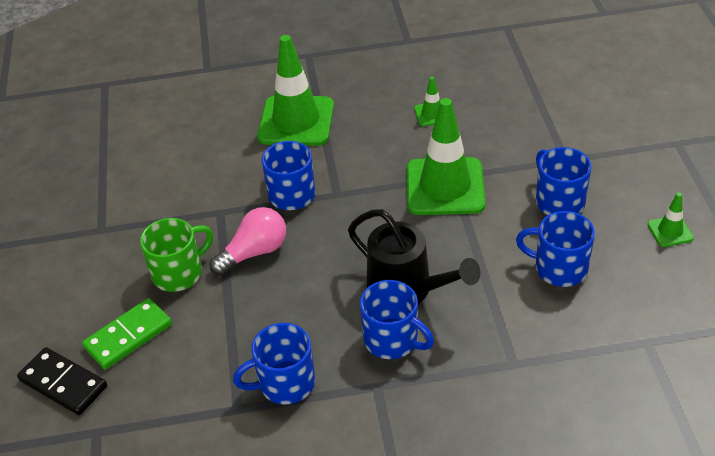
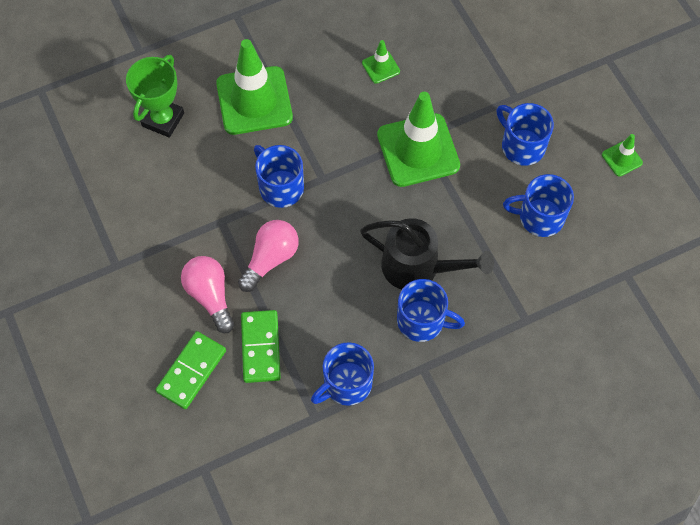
camera: 20 degrees left, 20 degrees up
(63, 383) = (154, 431): black domino -> none
(179, 273) = (210, 296): green mug -> pink light bulb
(203, 122) = (163, 119): none -> green trophy
(209, 329) = (260, 347): none -> green domino

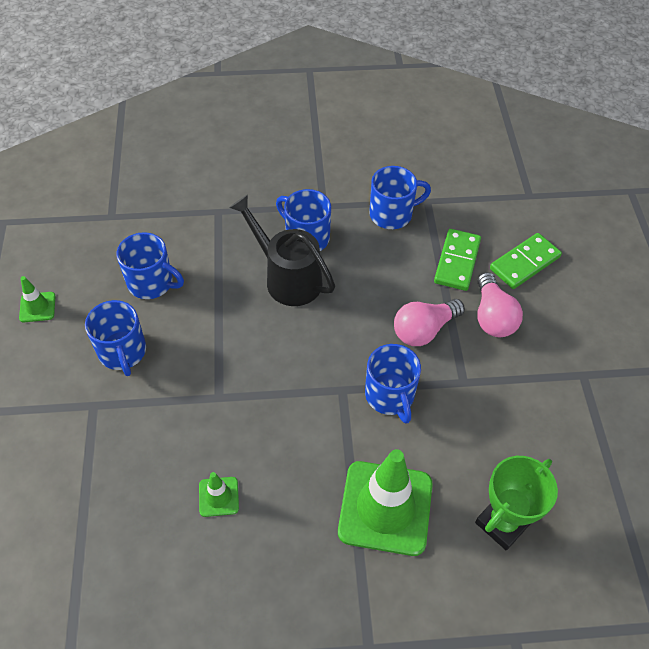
camera: 160 degrees left, 10 degrees down
(418, 150) = (229, 384): green traffic cone -> none

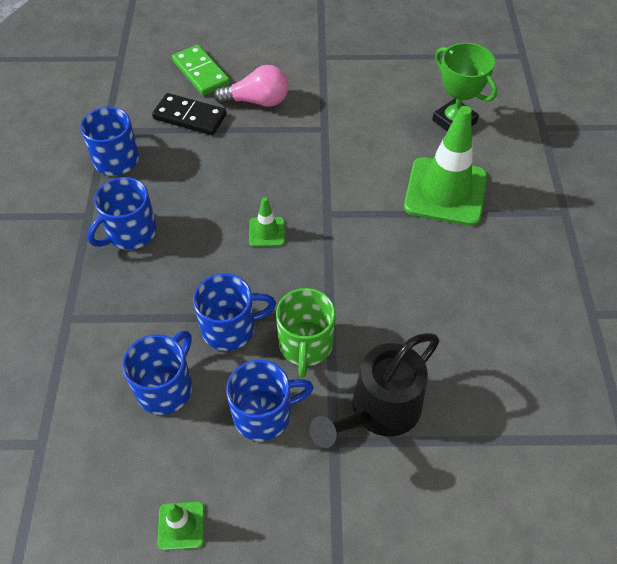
camera: 85 degrees left, 0 degrees up
(187, 379) = (305, 345): none -> green mug
(218, 496) = (441, 315): green traffic cone -> green traffic cone (267, 232)
(287, 277) = (183, 252): black watering can -> black watering can (378, 412)
(390, 396) = (336, 179): blue mug -> blue mug (230, 328)
(424, 330) = (266, 149): pink light bulb -> none
(457, 261) = (190, 117): green domino -> black domino

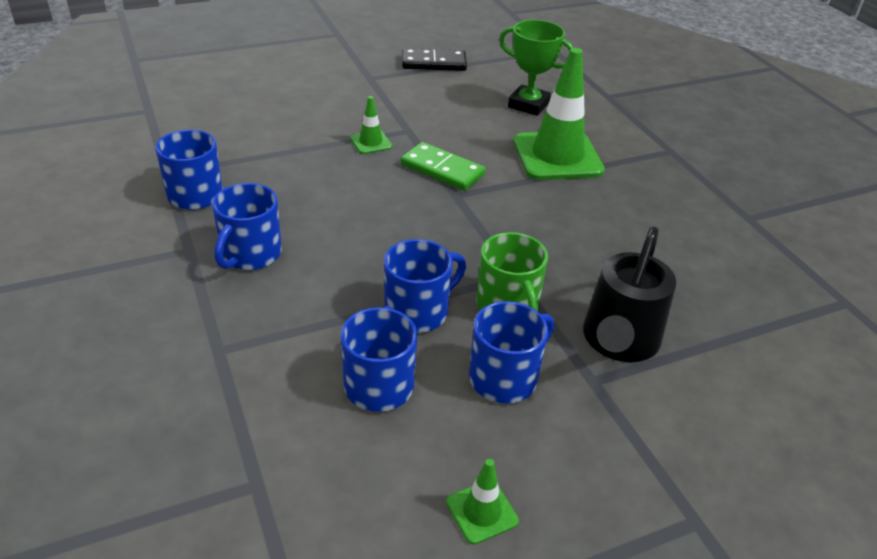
camera: 25 degrees left, 15 degrees down
(190, 117) = (259, 145): black domino -> black domino (434, 63)
(201, 72) = (249, 108): green domino -> green domino (442, 170)
(257, 101) = (325, 121): pink light bulb -> none
(267, 232) = (404, 222): green traffic cone -> green traffic cone (371, 142)

